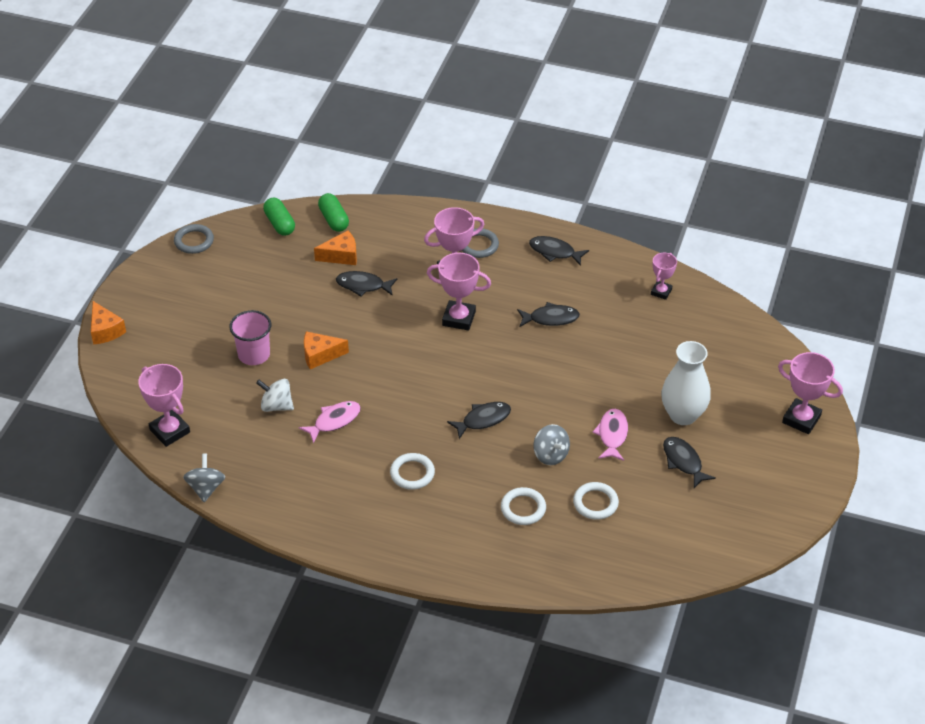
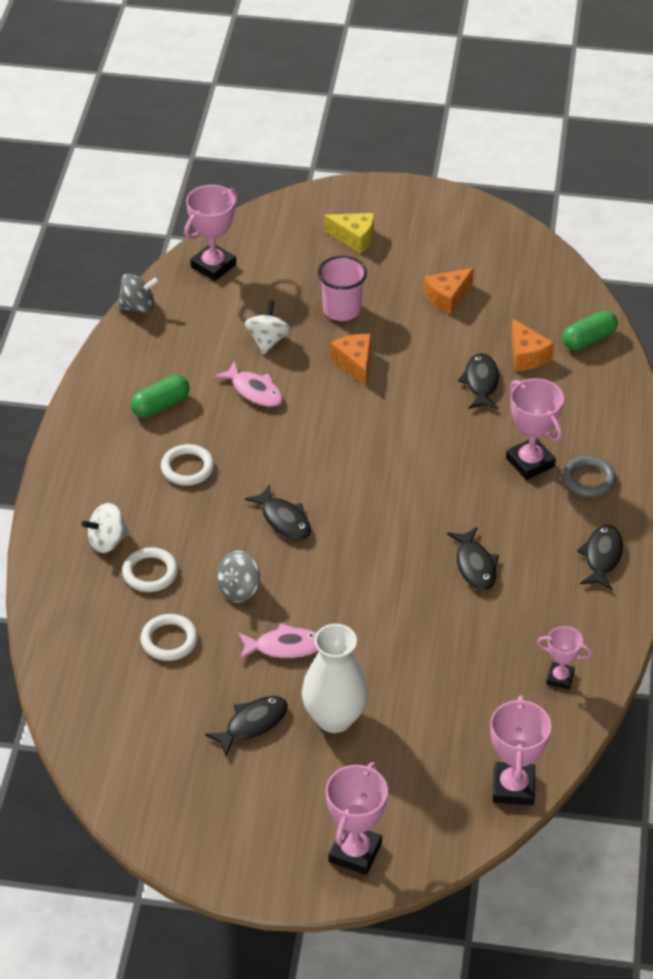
camera: 80 degrees right, 0 degrees up
(105, 330) = (349, 191): orange cheese -> orange cheese (447, 297)
(168, 335) = (354, 238): none -> yellow cheese
(194, 241) = (510, 230): grey ring -> none
(279, 224) = (564, 294): green capsule -> green capsule (160, 405)
(459, 318) = (449, 477): pink trophy -> pink trophy (513, 787)
(483, 533) = (107, 541): none -> white spinning top

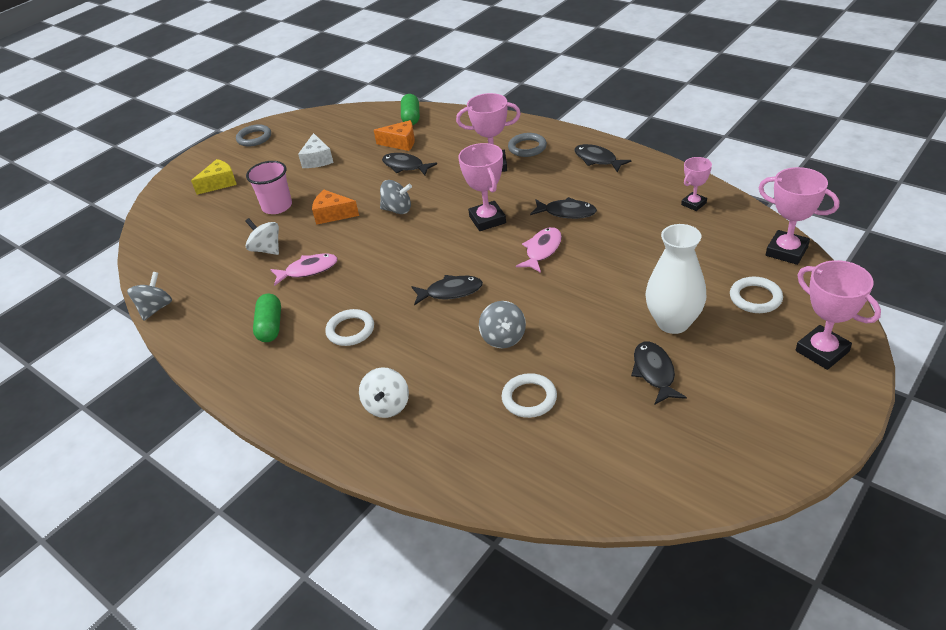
camera: 55 degrees left, 5 degrees down
(150, 573) = (444, 388): white ring -> white ring (755, 298)
(213, 266) = (163, 256): pink trophy -> pink trophy (487, 220)
(284, 647) = (582, 329): pink fish -> pink fish (542, 250)
(394, 414) = (397, 210): none -> grey spinning top
(447, 297) = (317, 159): orange cheese -> white cheese
(456, 217) = (254, 138): none -> grey ring

